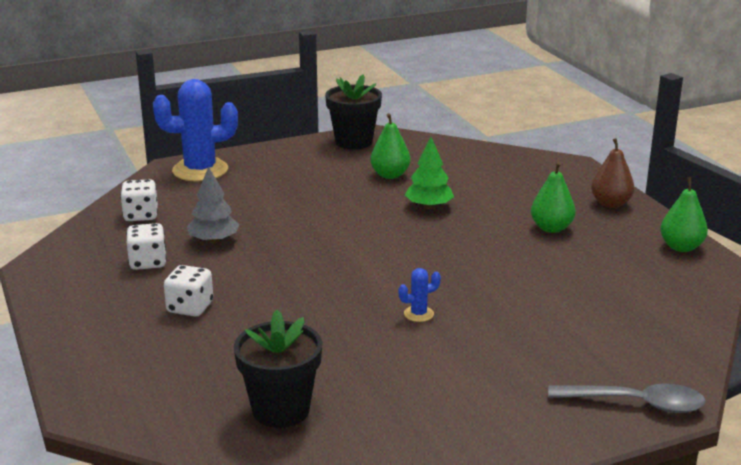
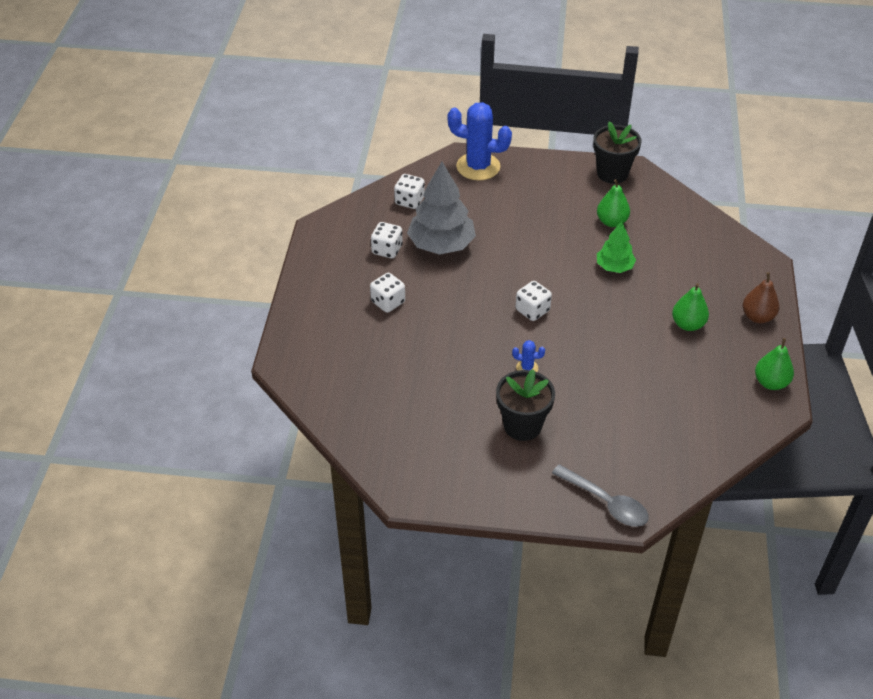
camera: 30 degrees right, 20 degrees up
(213, 240) = (441, 245): grey tree -> grey tree, size x1.75
(281, 410) = (387, 410): black flower pot -> black flower pot (522, 425)
(375, 264) = (532, 310): none -> white dice

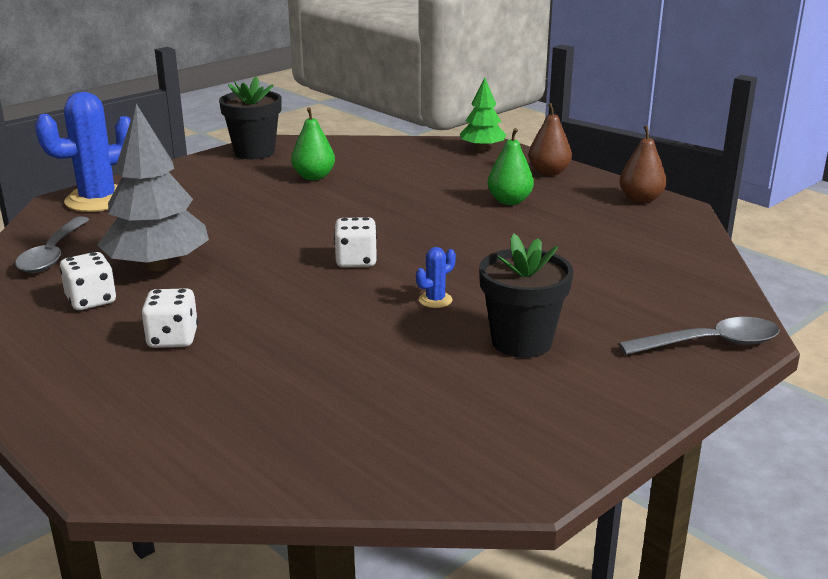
camera: 50 degrees left, 20 degrees down
(409, 201) = (53, 254): white dice -> grey spoon
(614, 267) = (374, 199): green tree -> green tree (482, 148)
(771, 383) = (640, 199): green pear -> brown pear

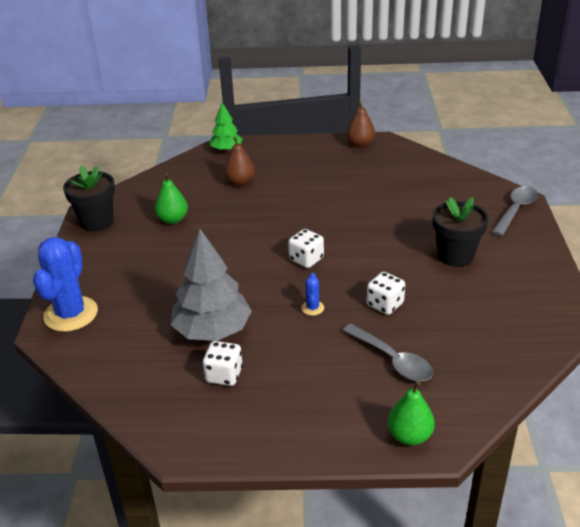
camera: 45 degrees left, 10 degrees up
(53, 254) = (131, 366): grey spoon -> grey spoon (392, 360)
(173, 339) = (315, 363): white dice -> white dice (385, 304)
(435, 300) = (384, 258): blue cactus -> blue cactus (312, 308)
(509, 201) = (306, 178): green pear -> green pear (409, 436)
(548, 172) = (290, 149): brown pear -> brown pear (240, 182)

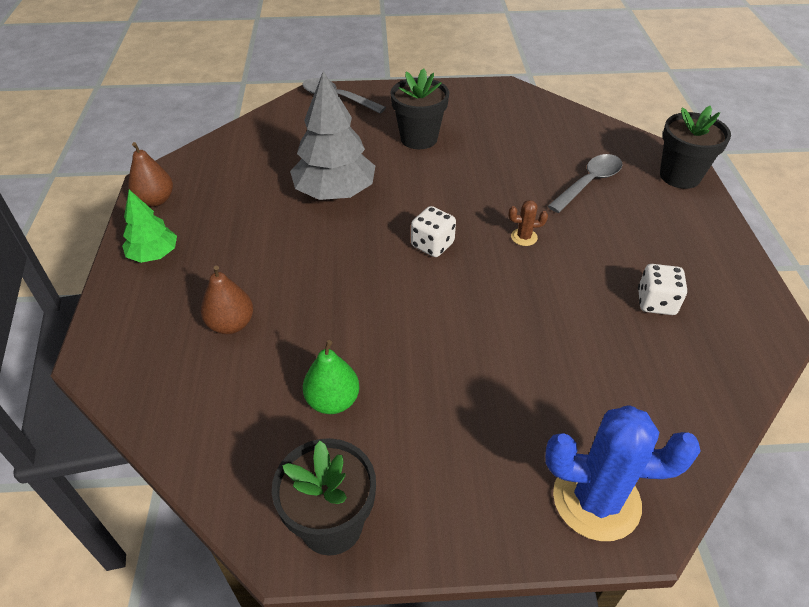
camera: 95 degrees left, 10 degrees up
(212, 330) = (585, 321): grey tree -> grey tree (335, 192)
(226, 149) = (113, 353): green tree -> green tree (154, 254)
(312, 308) = (524, 237): blue cactus -> brown cactus
(385, 304) = (507, 186): white dice -> none
(409, 436) = (680, 176): green pear -> black flower pot

